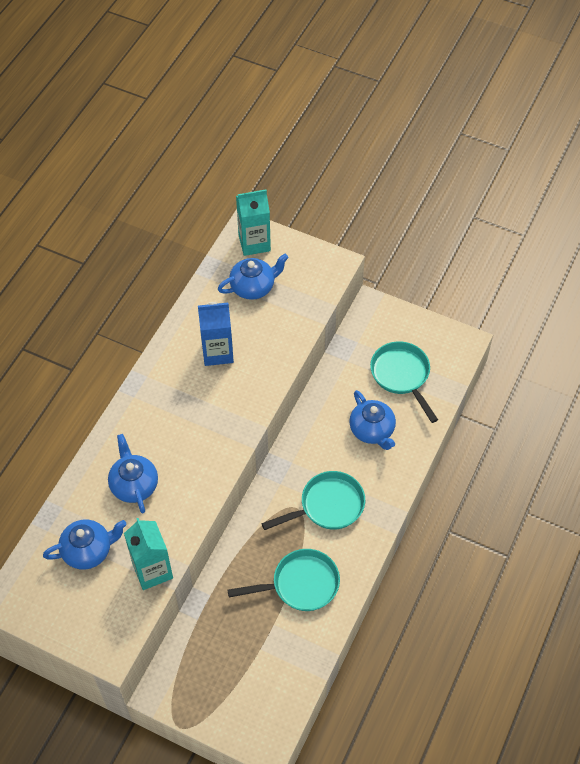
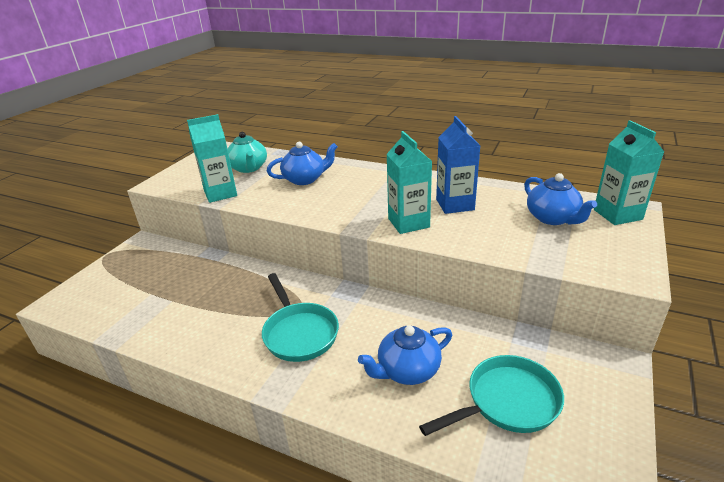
camera: 90 degrees right, 25 degrees down
(88, 550) = (248, 168): blue teapot -> turquoise teapot
(245, 392) = (408, 223): none -> turquoise carton
(301, 584) = (208, 316): turquoise pan -> none

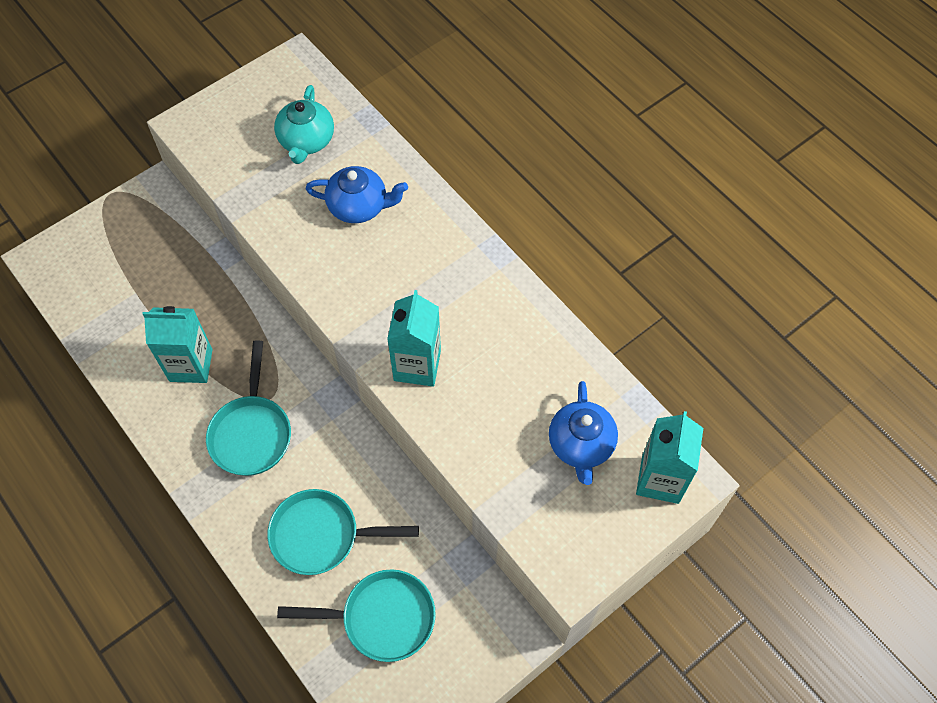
camera: 25 degrees right, 30 degrees up
(220, 193) = (246, 188): turquoise carton -> turquoise carton (191, 365)
(407, 370) = (321, 535): blue teapot -> turquoise pan
(455, 204) = (494, 358): blue carton -> none

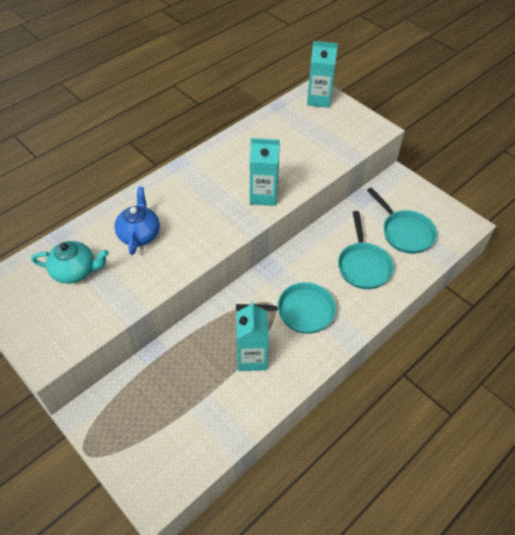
camera: 95 degrees left, 10 degrees down
(382, 618) = (405, 232): turquoise pan -> turquoise pan turned 150 degrees clockwise
(581, 445) = (304, 127): blue teapot -> none

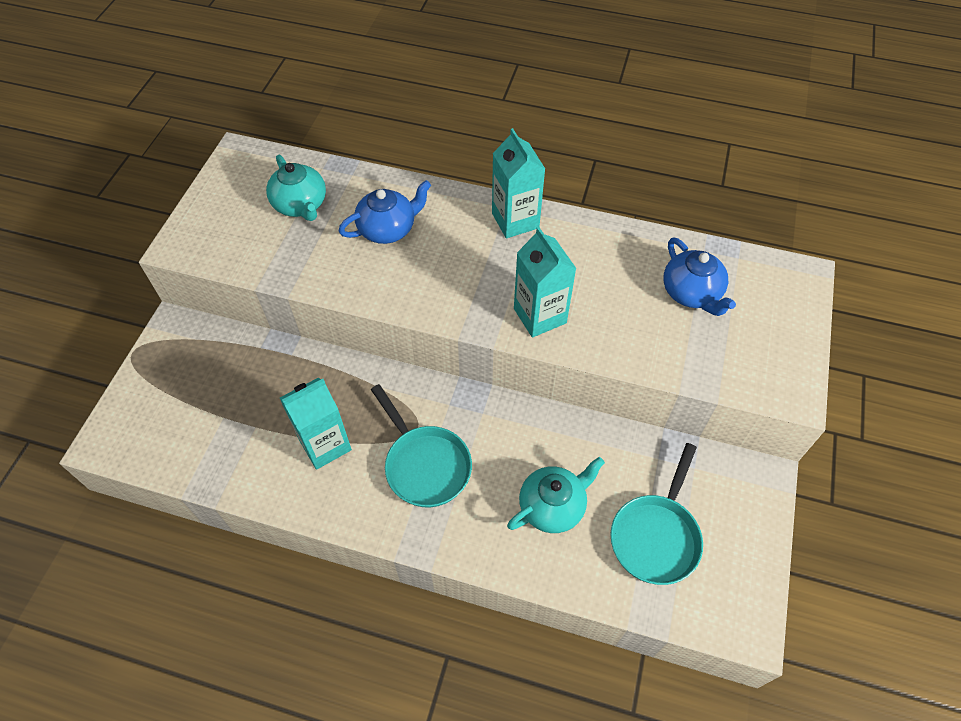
camera: 60 degrees right, 5 degrees up
(296, 131) = (691, 293): none -> blue teapot
(319, 99) = (783, 288): turquoise carton -> turquoise carton (515, 220)
(363, 265) = (553, 506): turquoise pan -> turquoise teapot

